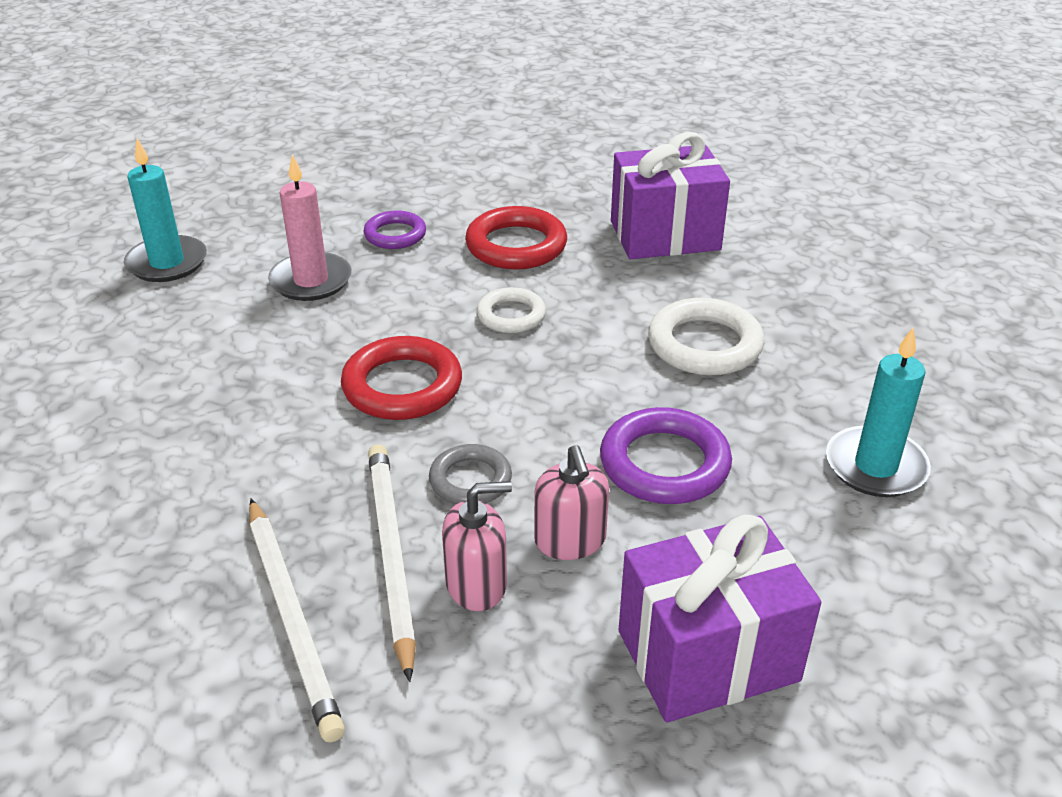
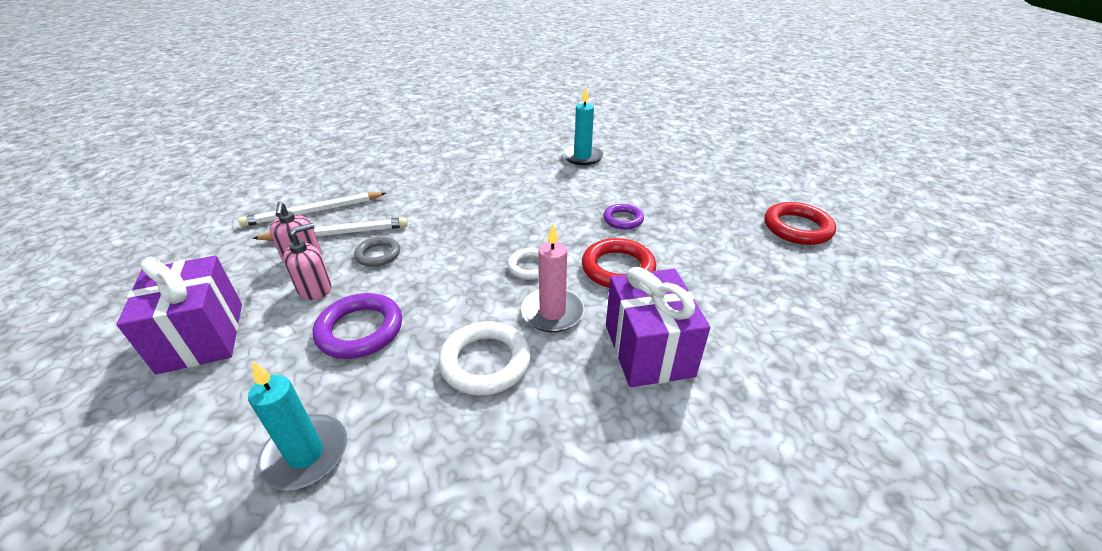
camera: 90 degrees right, 0 degrees up
(311, 281) = (568, 196): pink candle -> pink candle (552, 312)
(402, 386) = (464, 230): red ring -> red ring (797, 228)
(570, 541) = (315, 289): pink soap dispenser -> pink soap dispenser turned 150 degrees clockwise

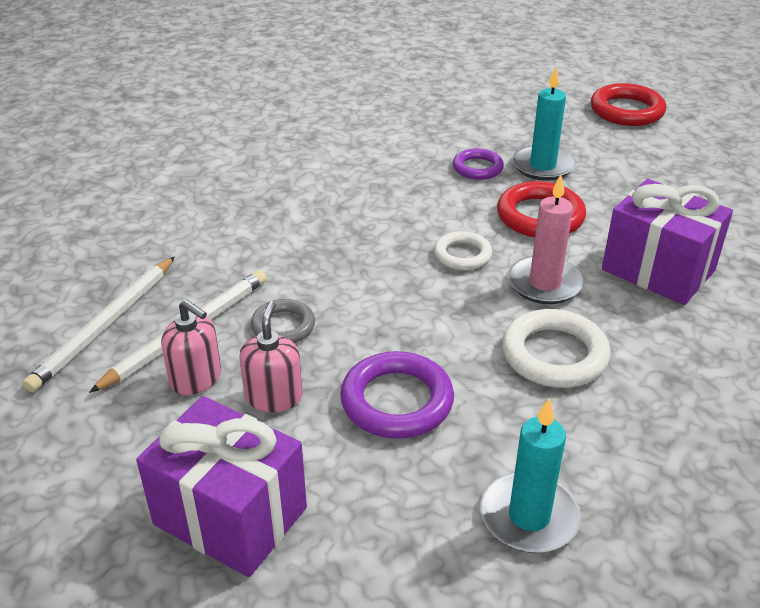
camera: 40 degrees left, 0 degrees up
(582, 157) = (336, 117): turquoise candle -> turquoise candle (542, 166)

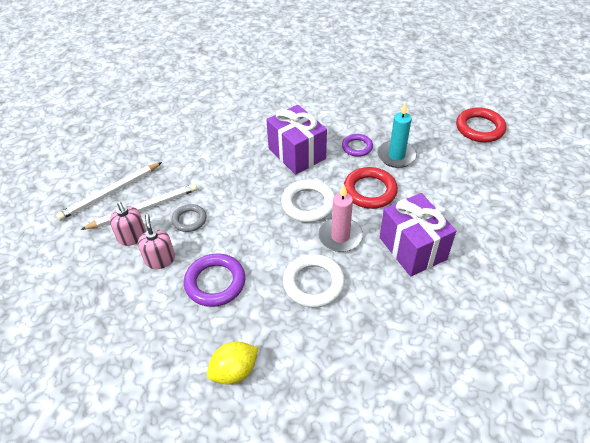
camera: 25 degrees right, 10 degrees up
(230, 516) = (103, 317): purple gift -> purple gift (297, 154)
(274, 397) = (160, 259): pink soap dispenser -> pink soap dispenser turned 45 degrees counterclockwise
(462, 255) = (308, 204): white ring -> white ring, size x1.60
(529, 516) = (234, 371): turquoise candle -> yellow lemon

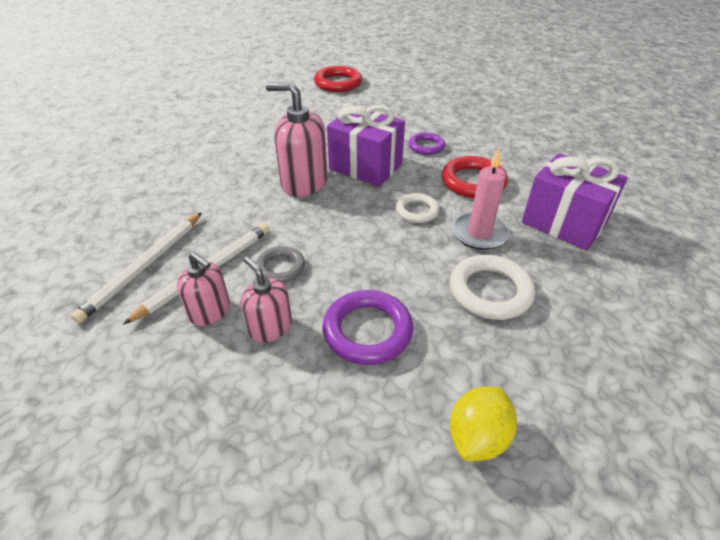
camera: 25 degrees left, 5 degrees down
(244, 155) = (304, 182): none -> pink soap dispenser
(308, 204) = (417, 211): white ring -> white ring, size x0.62
(396, 156) = (473, 145): turquoise candle -> none
(479, 128) = (530, 106): red ring -> red ring (338, 83)

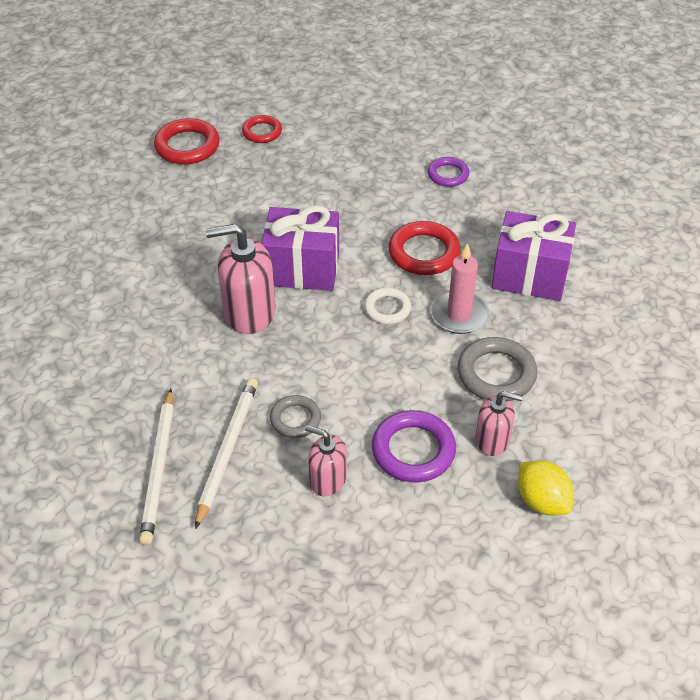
camera: 25 degrees left, 5 degrees up
(210, 311) = (262, 486): pink soap dispenser -> pink soap dispenser (492, 440)
(394, 86) = (262, 132): none -> red ring
(426, 146) = (351, 219): purple ring -> purple ring (448, 174)
(477, 437) = (542, 501): yellow lemon -> yellow lemon turned 45 degrees counterclockwise
(490, 291) = (496, 374): white ring -> grey ring

